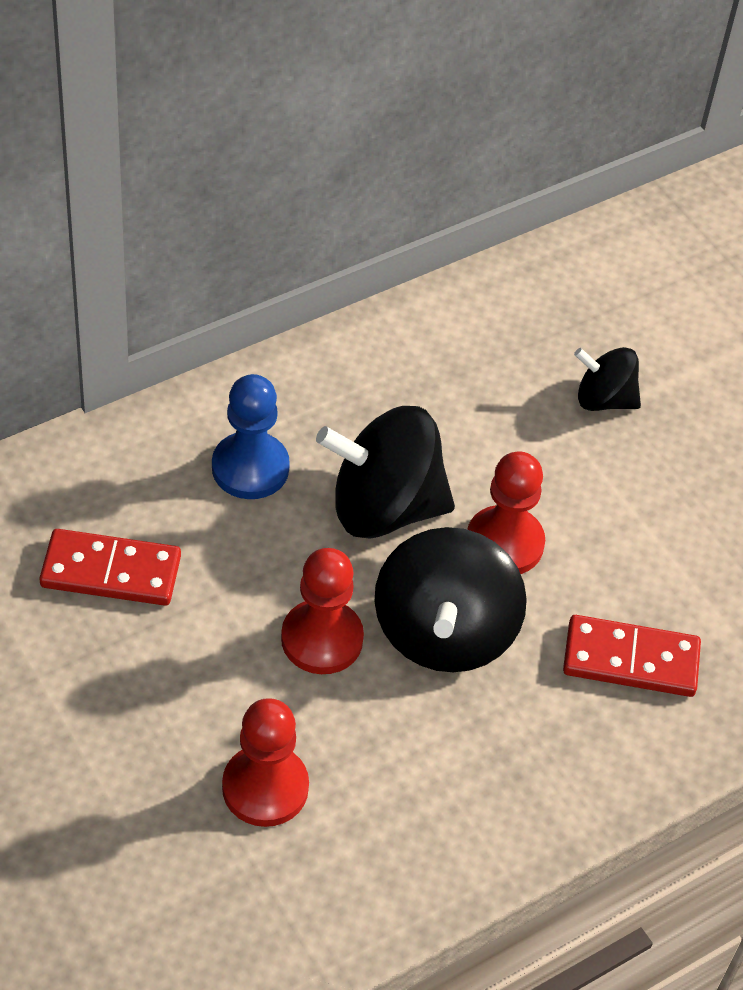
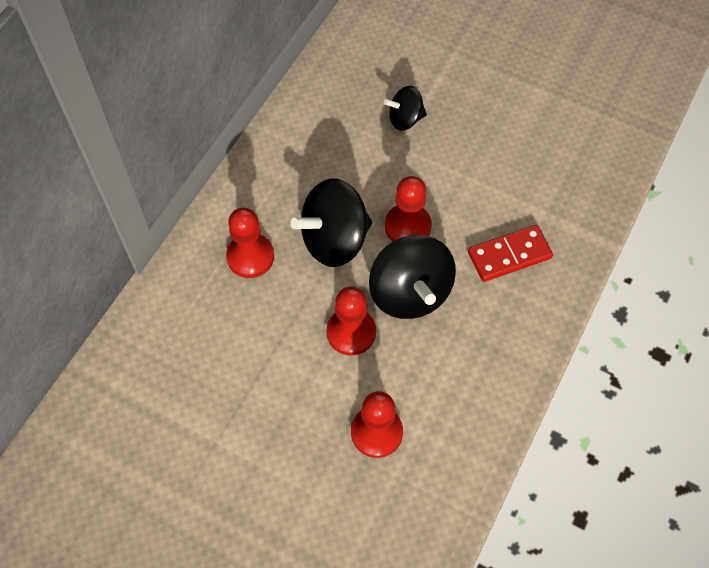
camera: 25 degrees left, 10 degrees up
(111, 571) = (215, 358): red domino -> none
(250, 468) = (250, 257): blue pawn -> red pawn

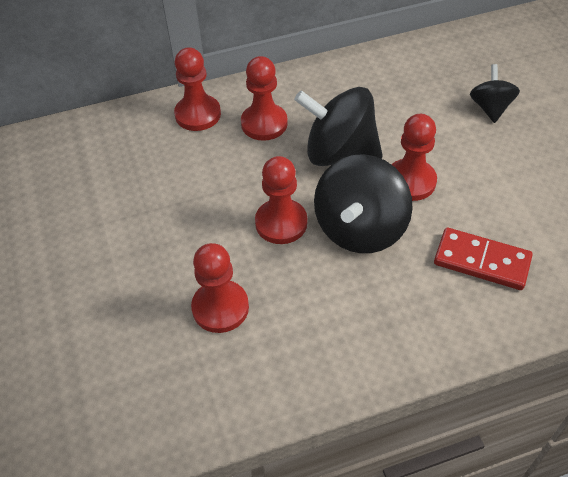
camera: 45 degrees right, 10 degrees down
(186, 288) = (198, 114): none -> red pawn
(405, 119) = (490, 108): black spinning top -> black spinning top turned 60 degrees clockwise

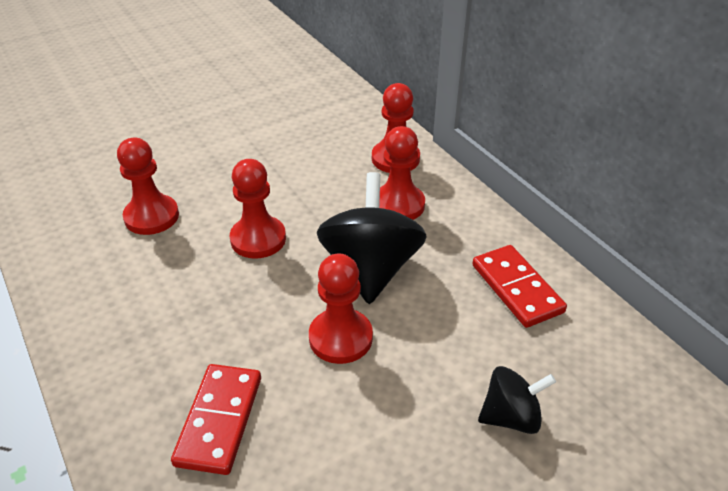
camera: 75 degrees right, 10 degrees down
(360, 229) = (258, 300): black spinning top -> none
(378, 78) = (517, 288): none -> red domino

